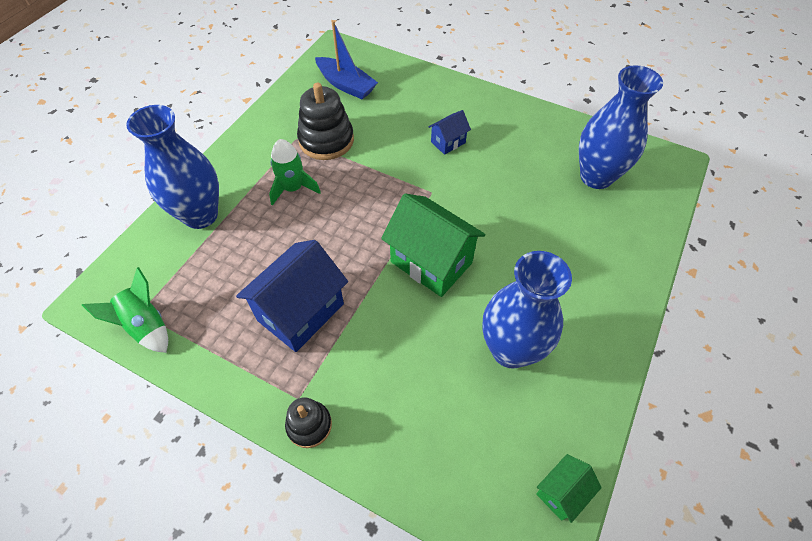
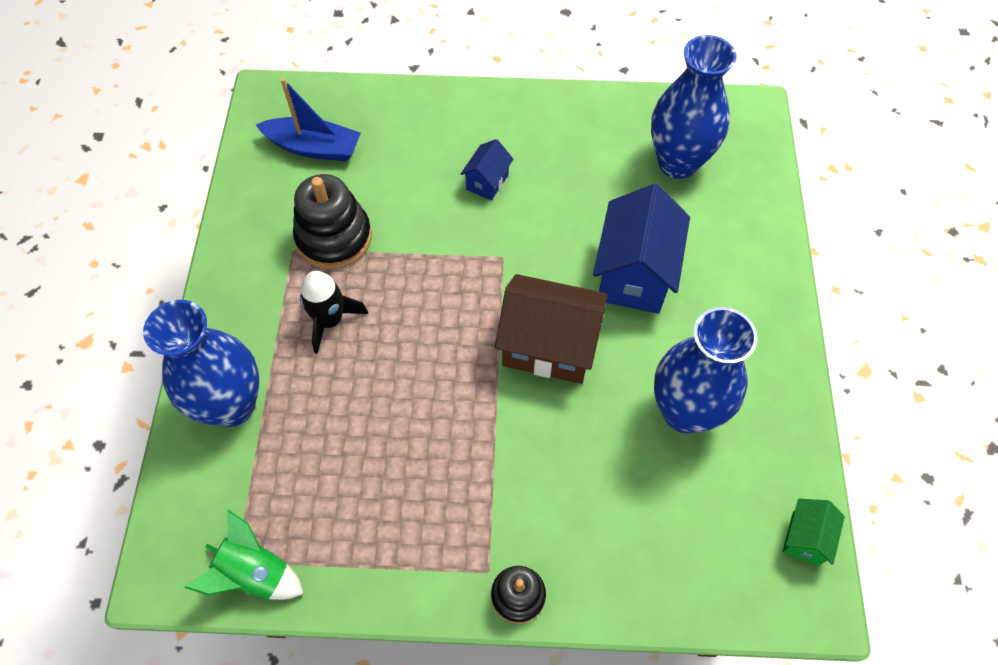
camera: 25 degrees left, 5 degrees up
(293, 188) = (330, 320): green rocket -> black rocket
(301, 312) = (433, 472): blue house -> blue house (634, 274)
(431, 262) = (549, 346): green house -> brown house

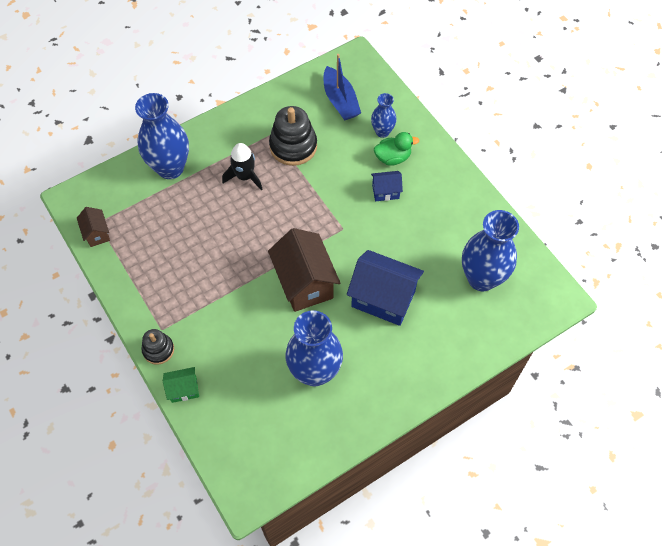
camera: 55 degrees right, 0 degrees up
(255, 574) = (97, 234): green rocket -> brown house
(399, 133) = (382, 132): none -> blue vase
(446, 146) = (393, 158): none -> green duck
(634, 274) = (383, 299): blue house -> blue house turned 45 degrees clockwise
(805, 538) = (281, 472): green house -> green house (184, 389)

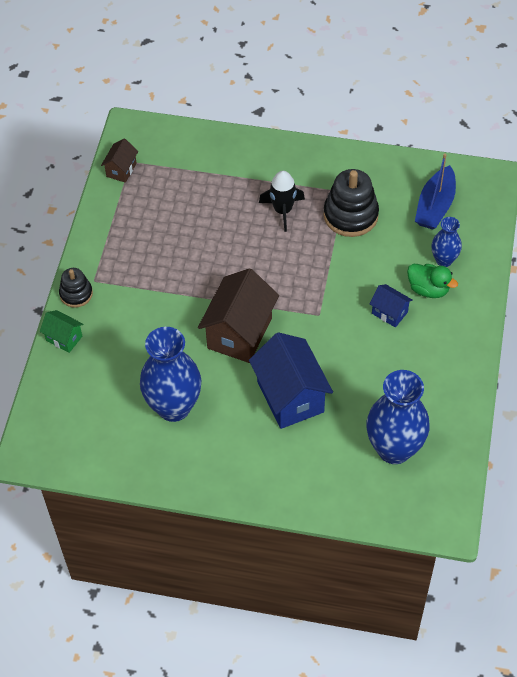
camera: 45 degrees right, 5 degrees down
(170, 168) = (230, 159): blue vase -> none

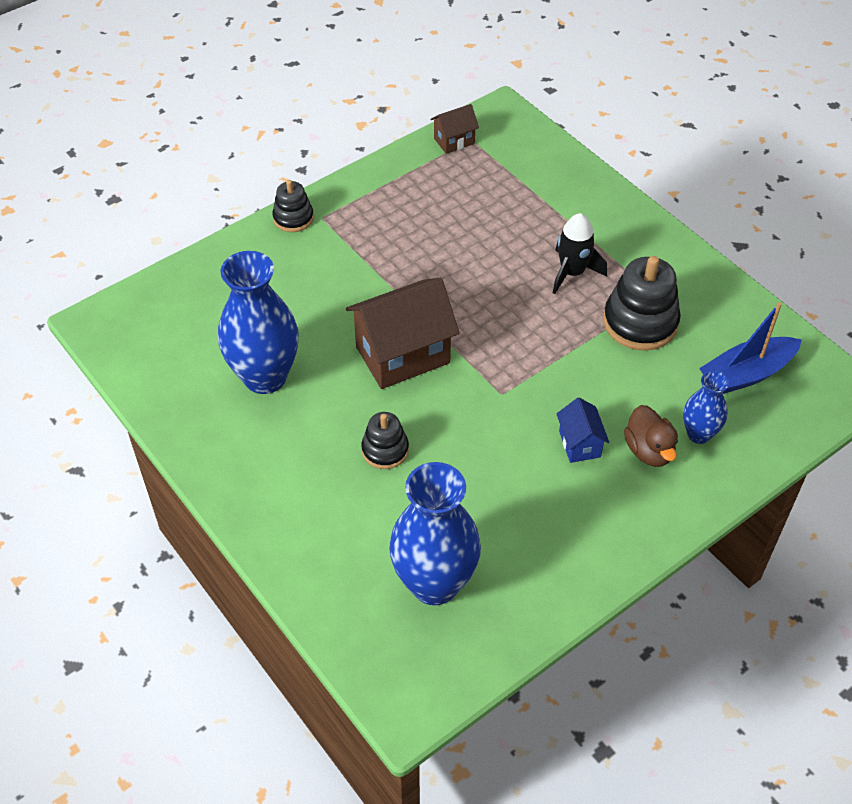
camera: 40 degrees right, 5 degrees down
(64, 338) = (239, 248): green house -> none
(290, 397) = (385, 450): blue house -> black stacking toy
(428, 289) = (649, 450): green duck -> brown duck

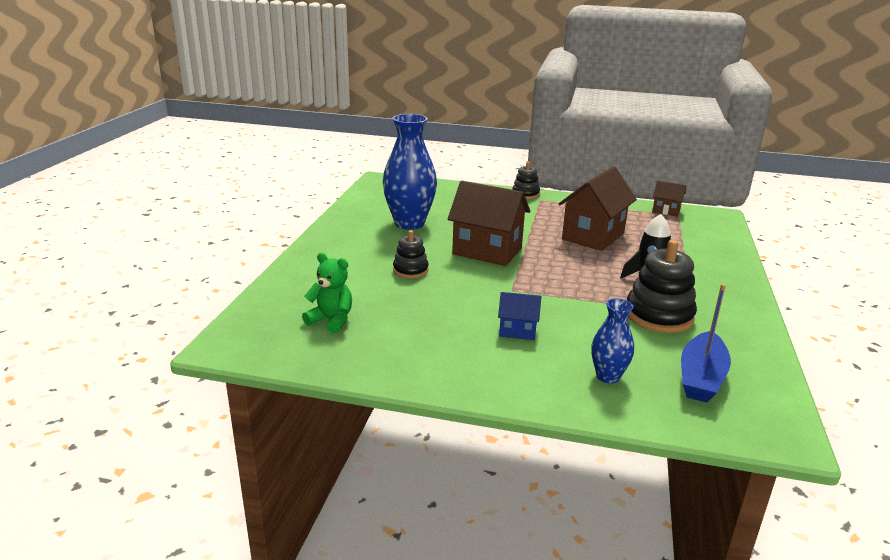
camera: 50 degrees right, 25 degrees down
(434, 583) = (331, 321): blue vase -> green teddy bear
(452, 244) = (593, 236): none -> brown house
(579, 444) = (517, 331): blue house -> blue house turned 60 degrees clockwise
(649, 450) = (557, 360): brown duck -> none
(746, 374) = (701, 377): blue boat -> blue boat turned 90 degrees counterclockwise

